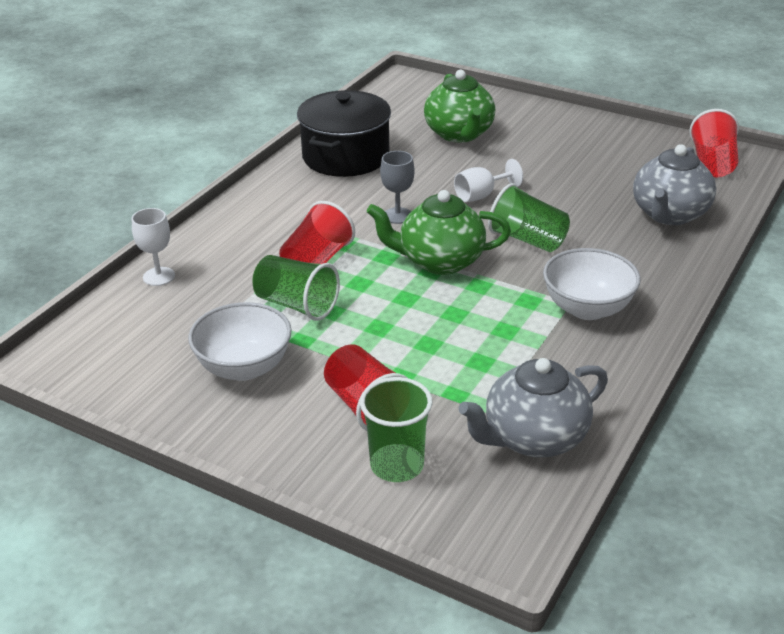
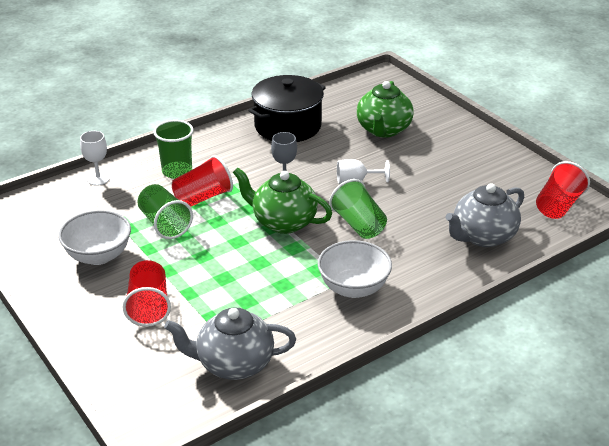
camera: 25 degrees right, 0 degrees up
(397, 465) = (134, 350): green cup -> green cup (177, 171)

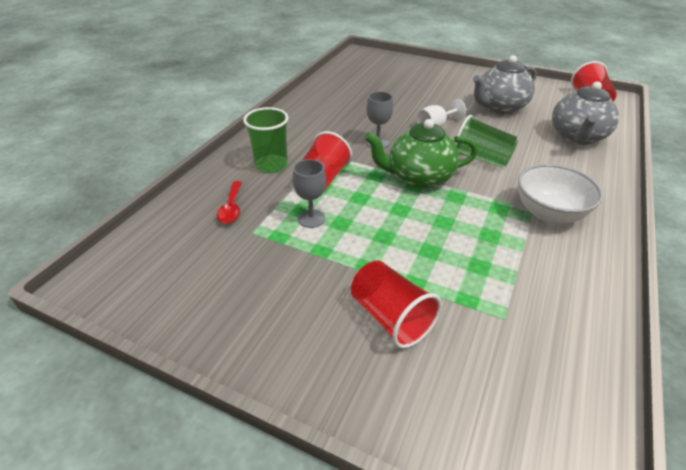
camera: 30 degrees left, 5 degrees up
(98, 179) = (194, 197): white goblet -> none
(98, 256) = (273, 280): white bowl -> none
(116, 196) = (231, 208): none -> red spoon
(164, 224) = (311, 218): green cup -> grey goblet
(234, 364) = (553, 345): grey teapot -> grey teapot (499, 107)
(287, 126) = (330, 102): black pot -> none
(383, 130) = (407, 86): green teapot -> none

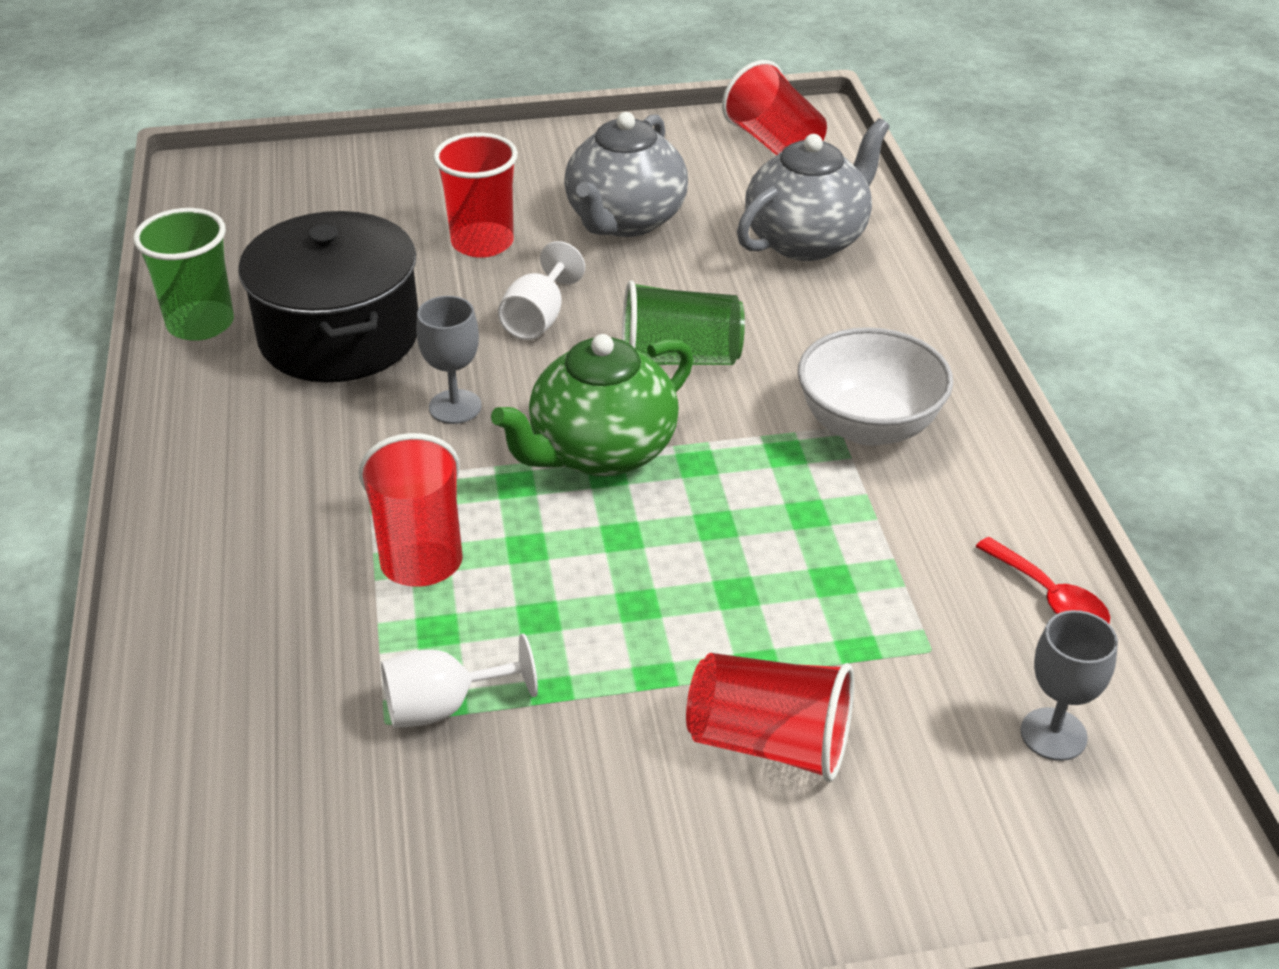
camera: 35 degrees left, 0 degrees up
(231, 208) = (289, 695): red spoon -> red spoon (1050, 597)
(271, 165) = (276, 559): green cup -> green cup (200, 324)
(277, 237) = (443, 706): none -> white goblet
(311, 218) = (474, 636): grey goblet -> grey goblet (1053, 734)
(358, 109) = (339, 336): none -> black pot
(436, 98) = (482, 243): none -> red cup
(577, 137) = (807, 240): grey teapot -> grey teapot turned 120 degrees counterclockwise

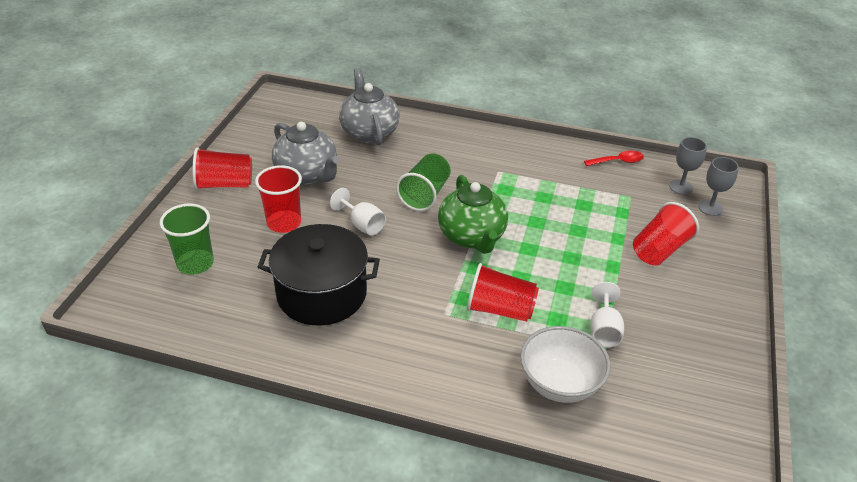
camera: 65 degrees left, 0 degrees up
(200, 324) = (266, 344): green cup -> green cup (195, 263)
(455, 407) = (409, 270): grey goblet -> grey goblet (710, 208)
(774, 144) = (287, 113): red cup -> red cup (224, 184)
(868, 426) = (503, 164): white bowl -> white bowl (560, 384)

